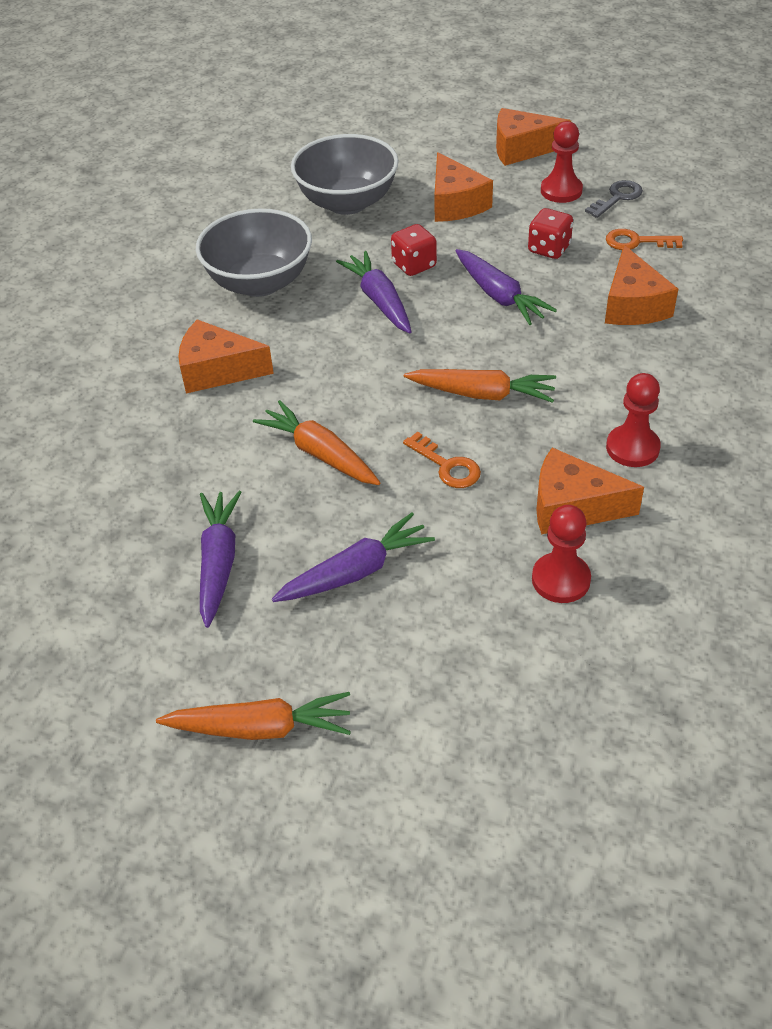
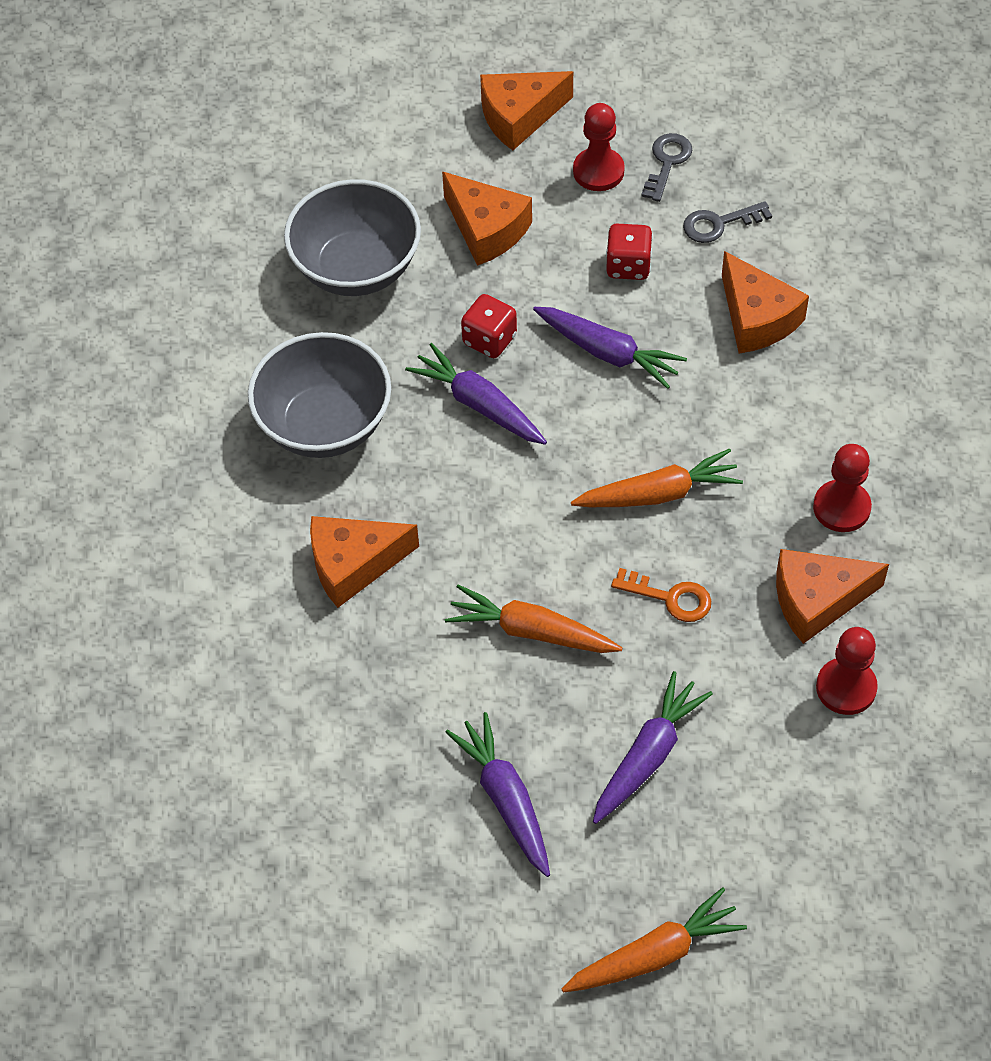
camera: 25 degrees left, 10 degrees up
(636, 242) = (719, 224): orange key -> grey key

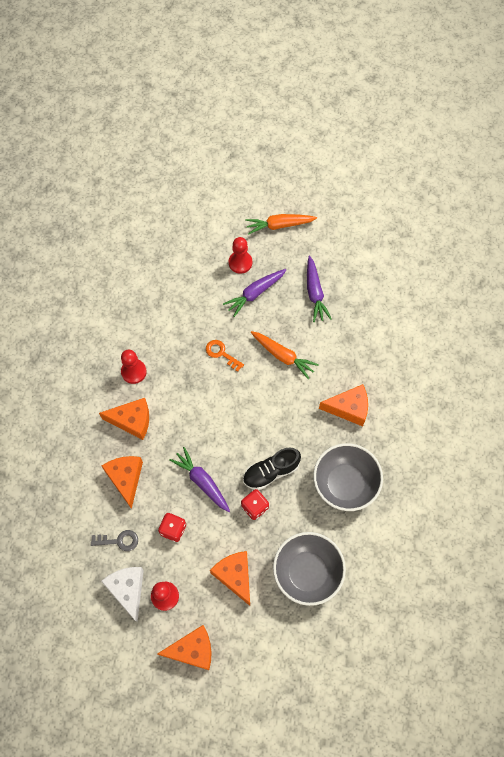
camera: 165 degrees left, 10 degrees up
(479, 405) = (271, 472): purple carrot -> black shoe
(658, 493) = (207, 402): orange carrot -> none
(667, 162) = (128, 590): grey key -> white cheese
(817, 600) = (163, 335): orange cheese -> orange cheese (132, 421)
(846, 688) = (169, 297): red pawn -> red pawn (240, 263)

